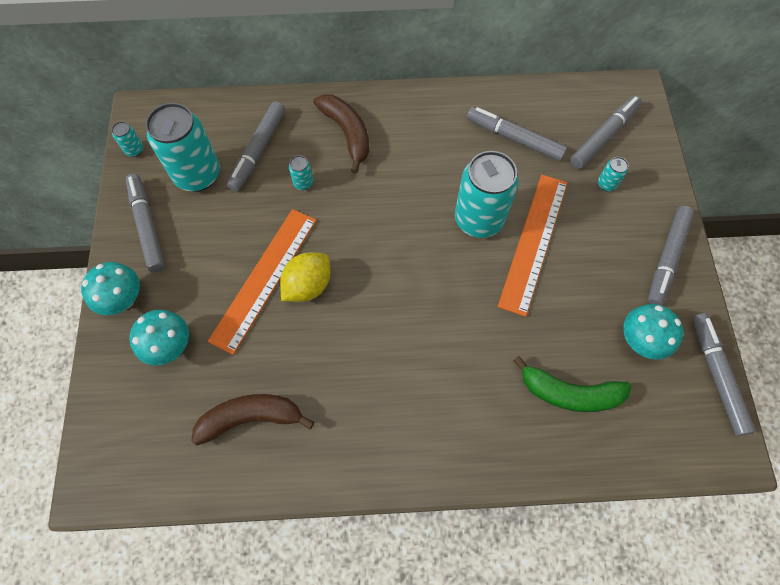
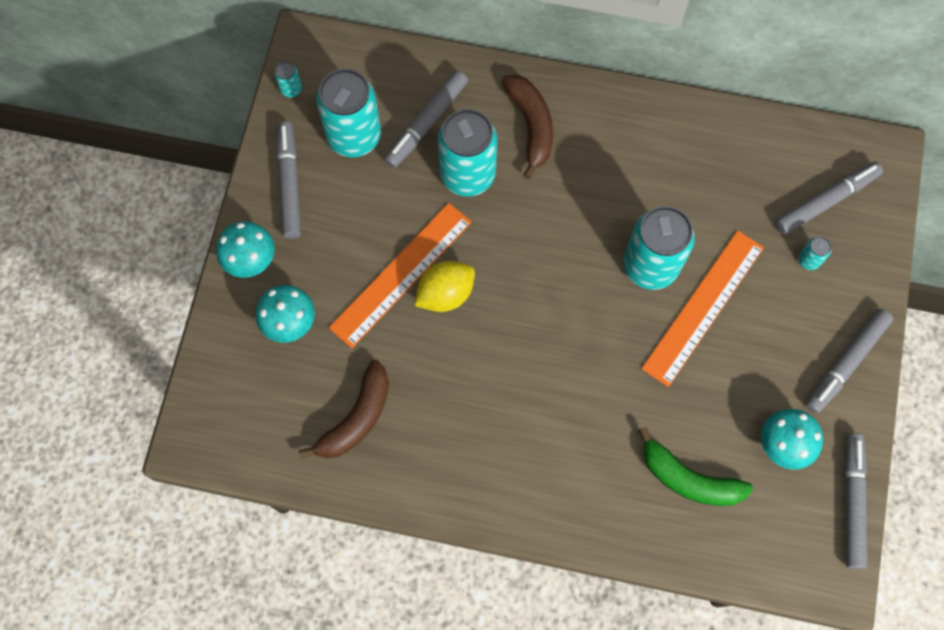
camera: 15 degrees right, 5 degrees up
(251, 418) = (356, 418): brown banana -> brown banana turned 120 degrees clockwise
(303, 183) = (467, 174): turquoise can -> turquoise can, size x2.40
(514, 138) = (721, 178): grey marker -> none

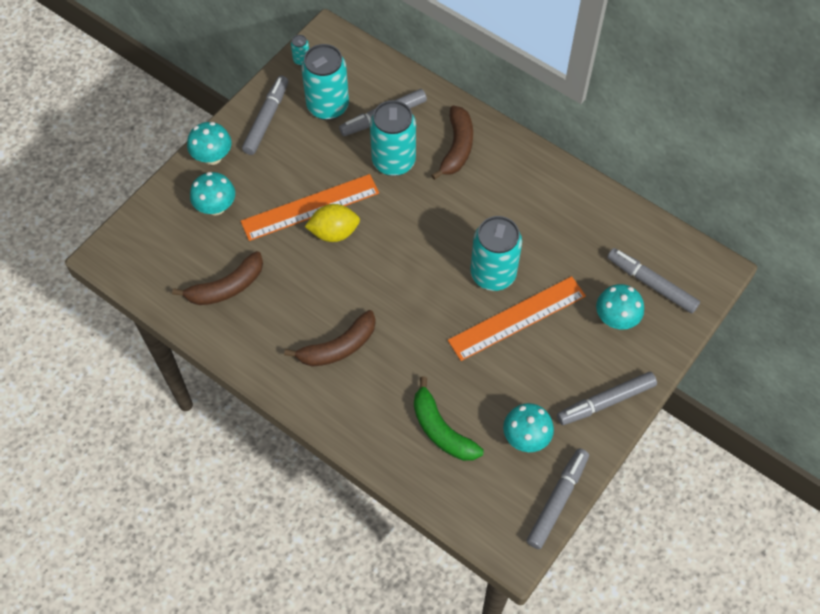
camera: 25 degrees right, 10 degrees down
(524, 433) = (338, 347): none -> brown banana
(809, 260) = (616, 319): turquoise can -> turquoise mushroom
(826, 201) = (651, 284): grey marker -> grey marker turned 135 degrees counterclockwise

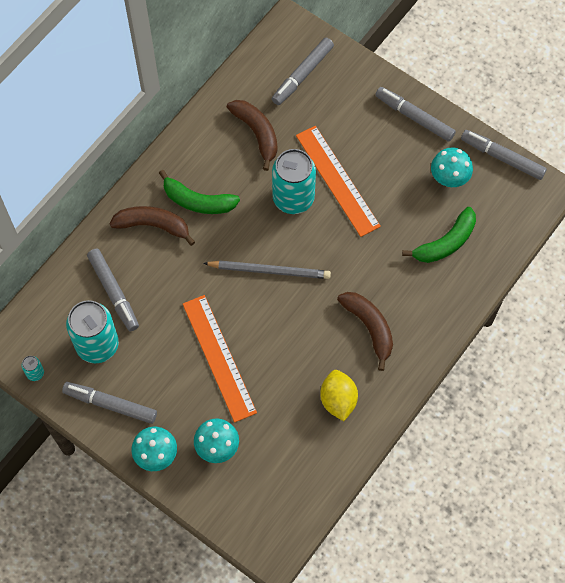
camera: 90 degrees left, 5 degrees up
(226, 287) = (308, 430): brown banana -> brown banana (257, 133)
(334, 232) = (248, 335): yellow lemon -> yellow lemon (338, 400)
(393, 161) = (167, 282): turquoise can -> none
(406, 252) = (270, 270): none -> grey pencil
(486, 185) = (198, 201): none -> green banana
(606, 402) = (414, 117): grey marker -> grey marker turned 150 degrees clockwise
(616, 319) = (337, 104): turquoise mushroom -> none

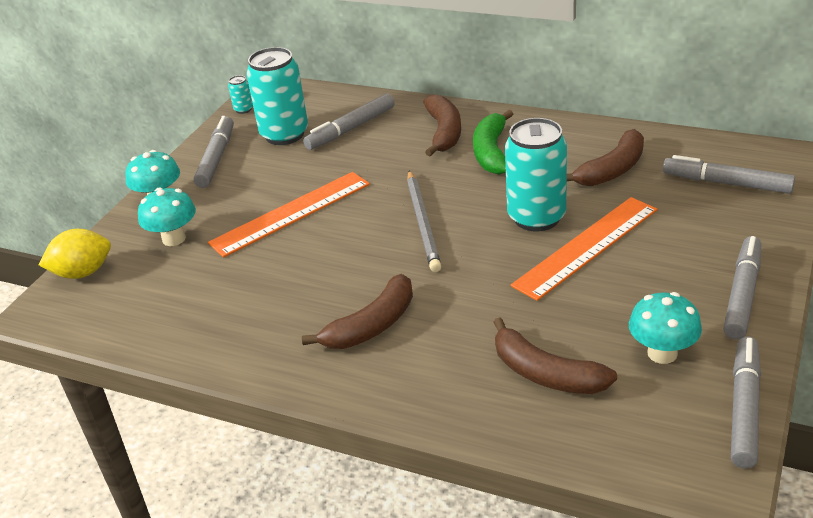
camera: 80 degrees right, 30 degrees down
(338, 400) = (254, 321): yellow lemon -> yellow lemon (83, 273)
(445, 243) = (545, 373): green banana -> brown banana

